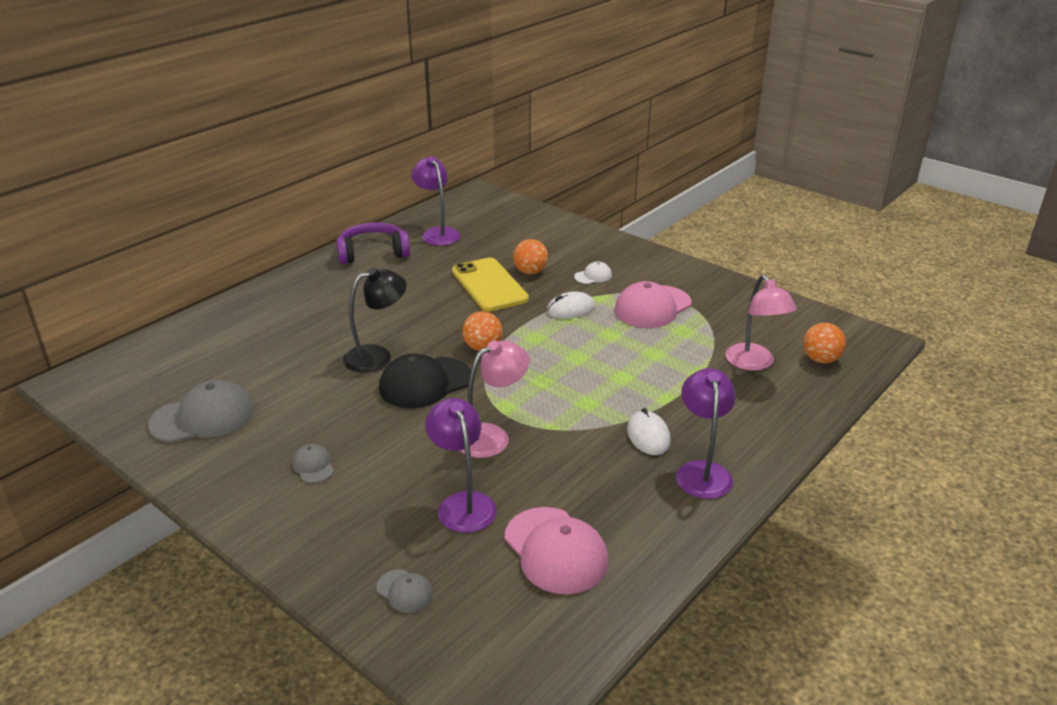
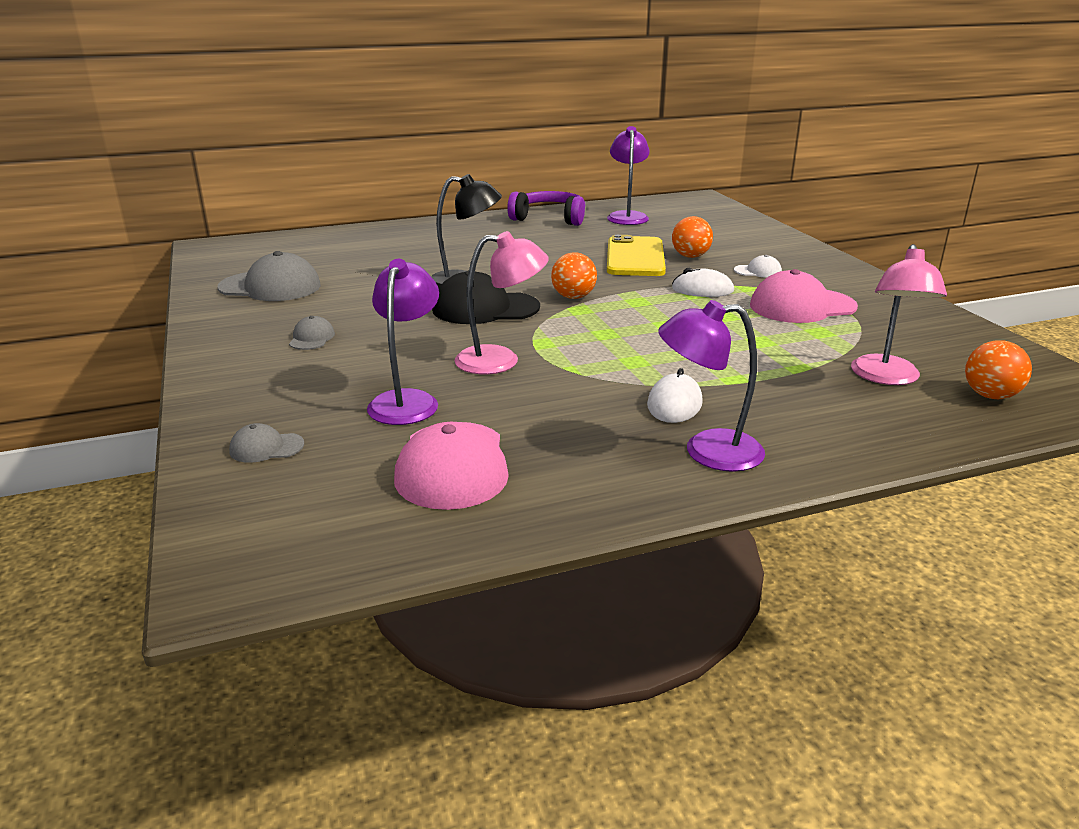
camera: 30 degrees right, 5 degrees down
(404, 591) = (266, 448): grey cap -> grey cap turned 105 degrees clockwise
(702, 471) = (707, 451): purple lamp -> purple lamp turned 120 degrees counterclockwise

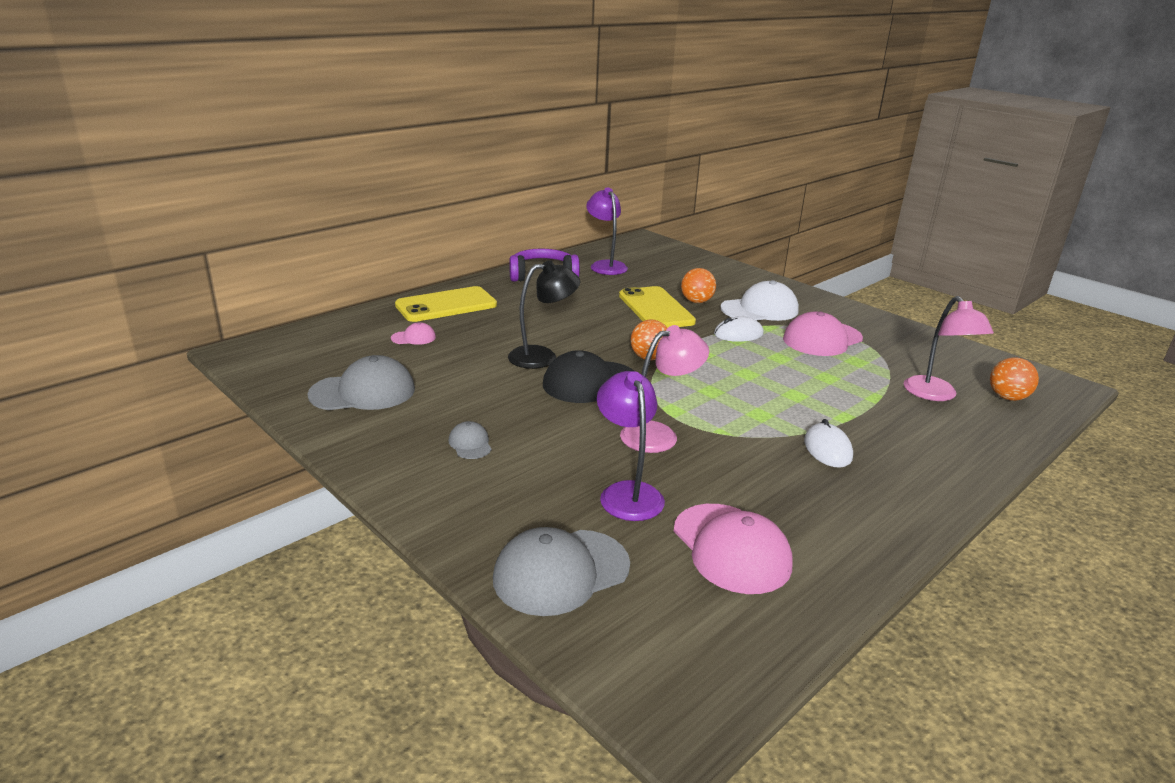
camera: 25 degrees left, 0 degrees up
(266, 448) = (561, 572): grey cap -> grey cap, size x2.05
(364, 253) = (413, 338): none -> pink cap
(425, 232) = (446, 305): none -> yellow phone
(707, 451) = (891, 487): purple lamp -> none
(758, 271) = (759, 309): white cap -> white cap, size x2.05

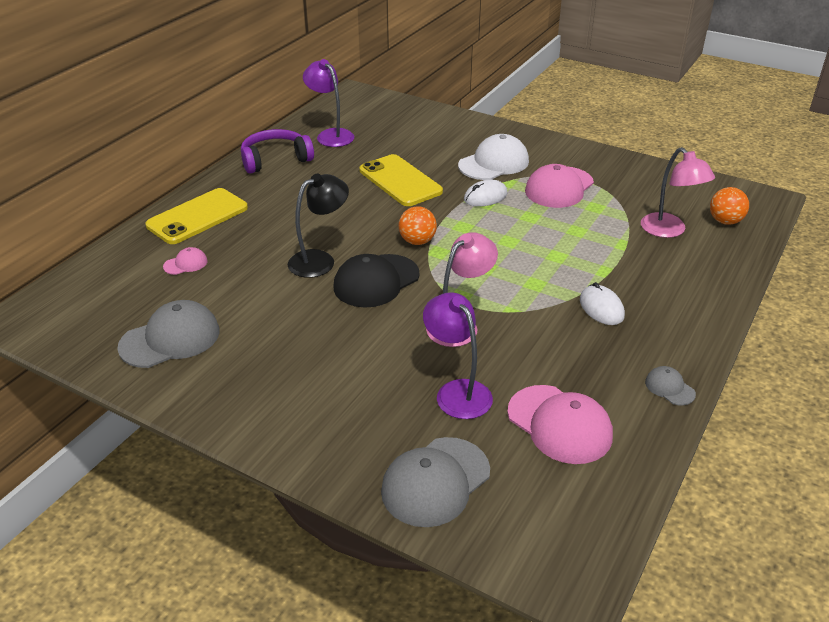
camera: 15 degrees left, 10 degrees up
(470, 444) = (300, 373): grey cap -> grey cap (669, 388)
(696, 301) = (434, 164): orange ball -> none

